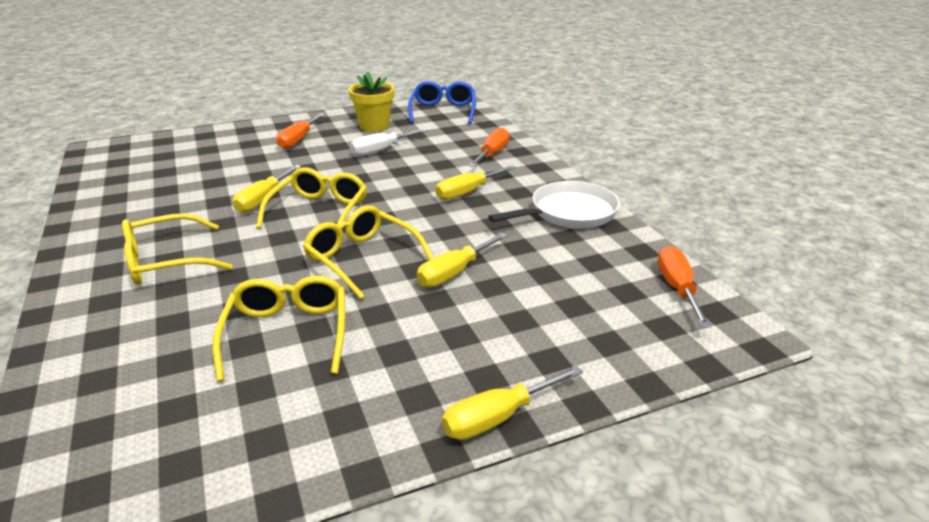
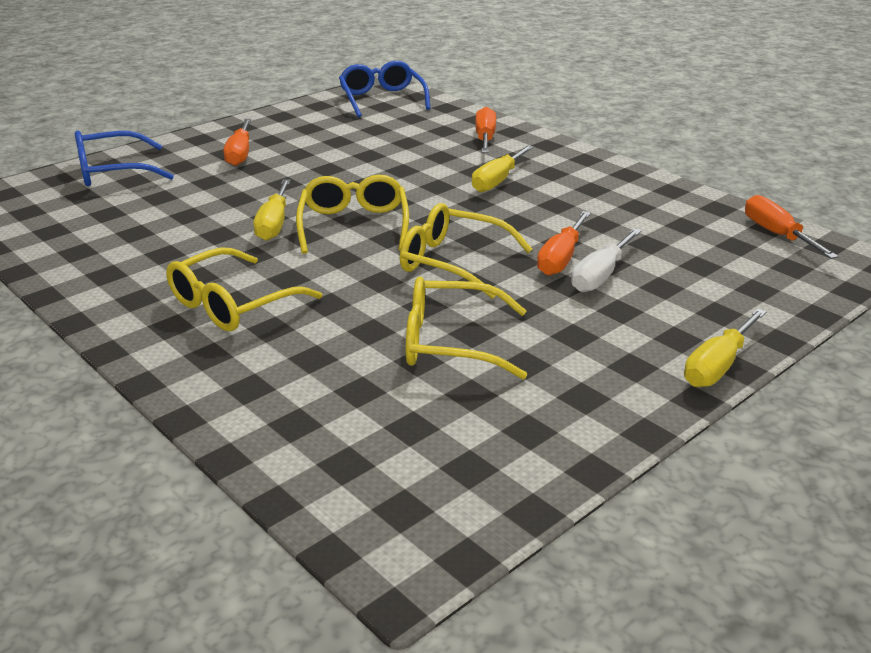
camera: 20 degrees left, 0 degrees up
(201, 141) = (112, 171): none -> blue glasses
(287, 333) = (450, 342): yellow glasses -> yellow glasses turned 60 degrees counterclockwise
(374, 126) = (317, 126): yellow flower pot -> none
(381, 150) = (355, 151): white screwdriver -> white screwdriver (600, 275)
(454, 273) = (561, 258): yellow screwdriver -> orange screwdriver
(569, 213) = (619, 184): white pan -> none

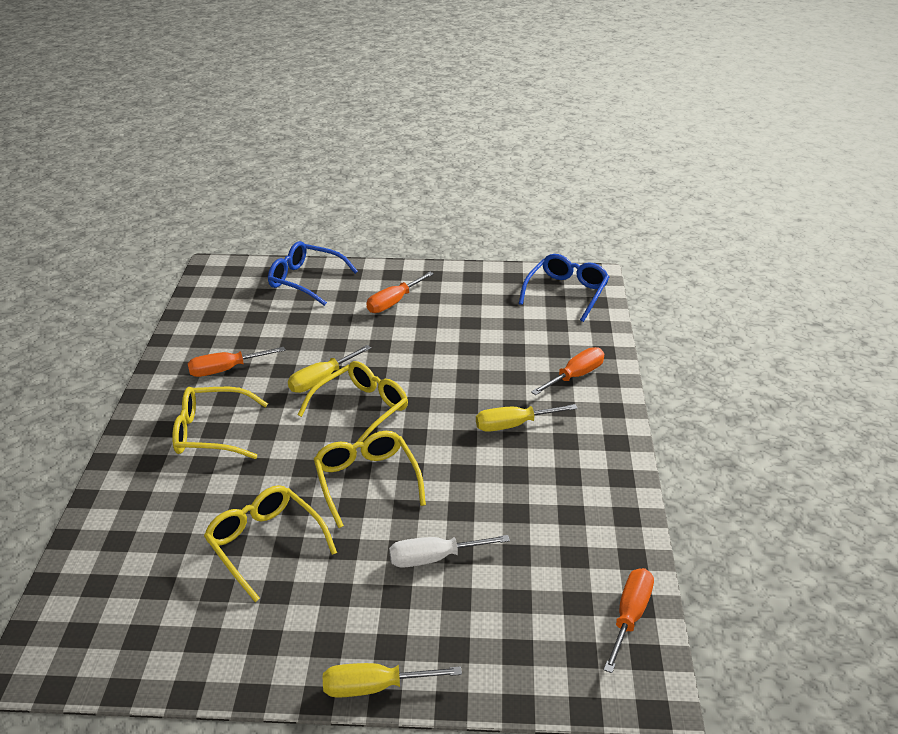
camera: 45 degrees right, 5 degrees up
(561, 258) = (435, 525): orange screwdriver -> orange screwdriver (226, 370)

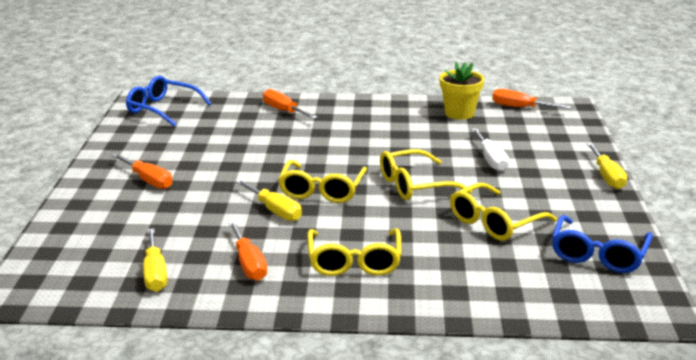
camera: 90 degrees left, 10 degrees down
(305, 280) = (80, 230): blue glasses -> blue glasses (598, 254)
(361, 409) = (322, 190): yellow glasses -> yellow glasses turned 120 degrees counterclockwise
(513, 425) = (344, 133): yellow screwdriver -> yellow screwdriver (155, 273)
(593, 539) = (459, 113): none -> yellow flower pot

